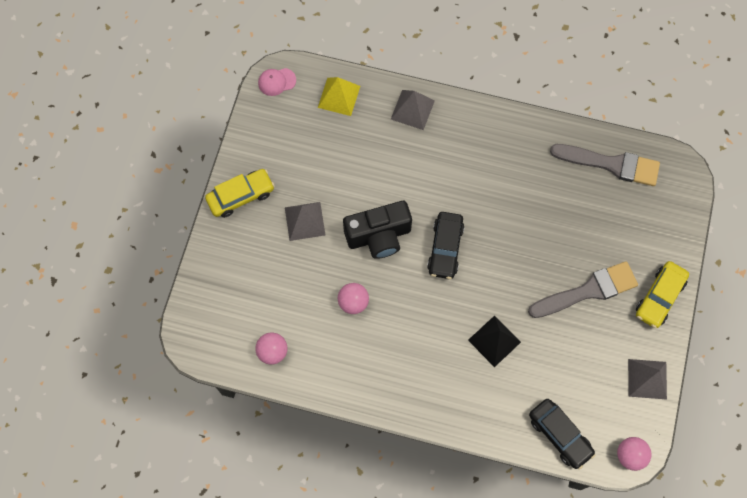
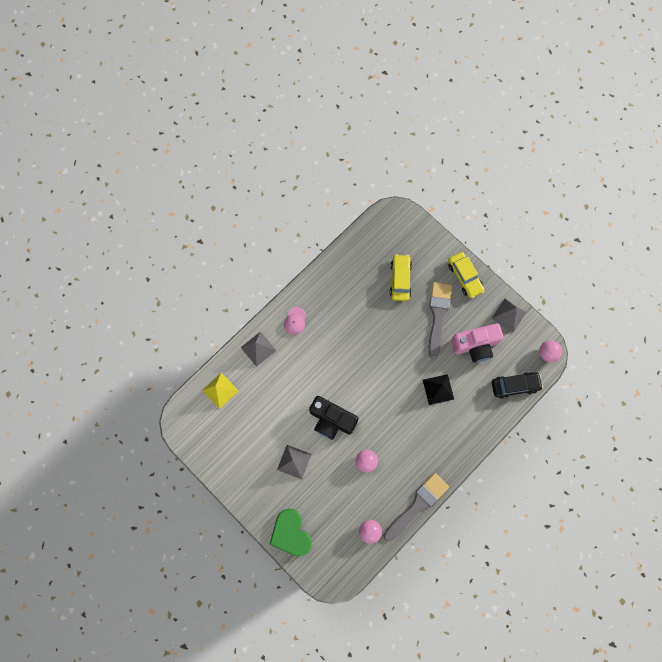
camera: 60 degrees left, 5 degrees up
(220, 263) = (290, 533): none -> green heart
(241, 196) = (252, 494): yellow car -> yellow car (400, 280)
(276, 82) = (184, 425): pink cap -> pink cap (295, 321)
(379, 236) = (331, 420): black camera -> black camera turned 105 degrees clockwise
(445, 248) = (363, 384): black car -> none
(579, 357) = (475, 345): none -> pink camera
(611, 164) = (367, 251): grey brush -> grey brush (417, 505)

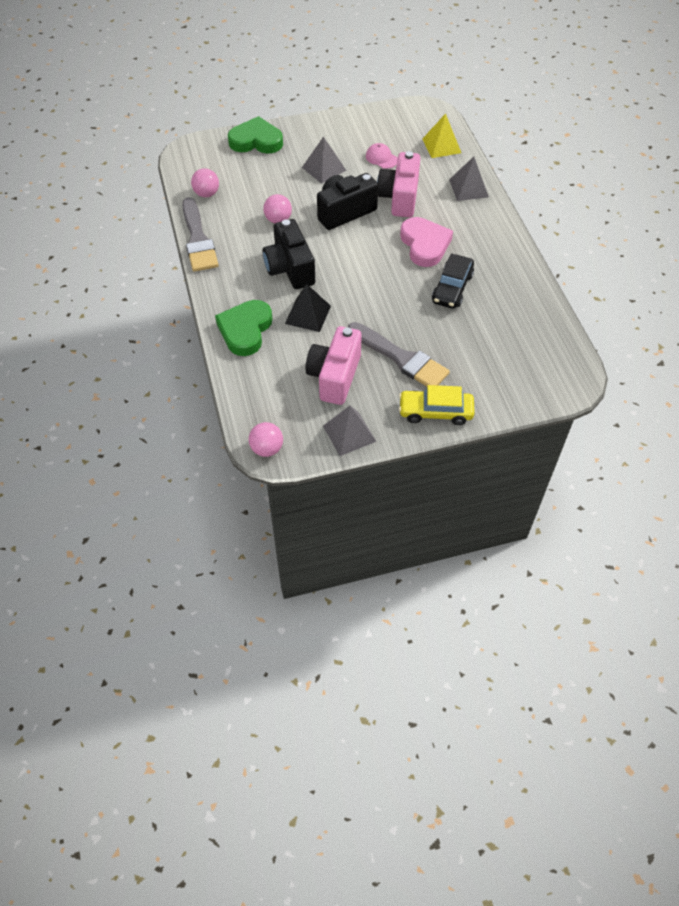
camera: 120 degrees right, 20 degrees down
(295, 321) = (482, 228): pink cap -> pink cap (381, 158)
(295, 390) = (399, 198): none -> pink camera
(333, 350) = (425, 245): none -> pink heart
(400, 280) = (474, 343): yellow car -> none
(406, 424) = (290, 268): none -> black camera
(474, 420) = (245, 330): none -> green heart
(515, 386) = (253, 390): black car -> black car (452, 288)

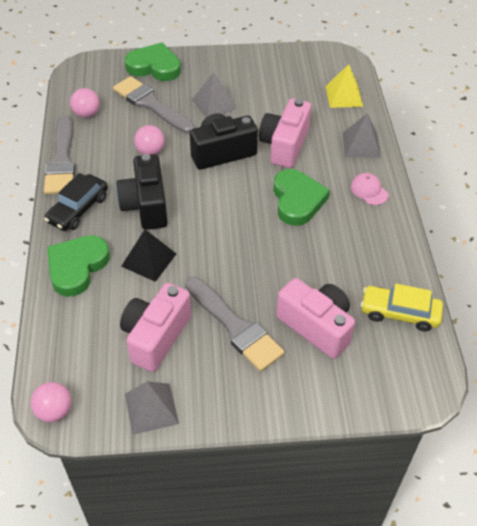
camera: 10 degrees right, 5 degrees down
(264, 177) = (151, 104): none -> grey brush
(381, 158) = (277, 101): pink cap -> pink cap (369, 190)
(425, 245) = (297, 200): pink heart -> green heart
(435, 412) = (256, 398): yellow car -> yellow car (399, 313)
(452, 288) = (314, 254): black car -> black car (78, 209)
(470, 347) = (316, 326): none -> pink camera

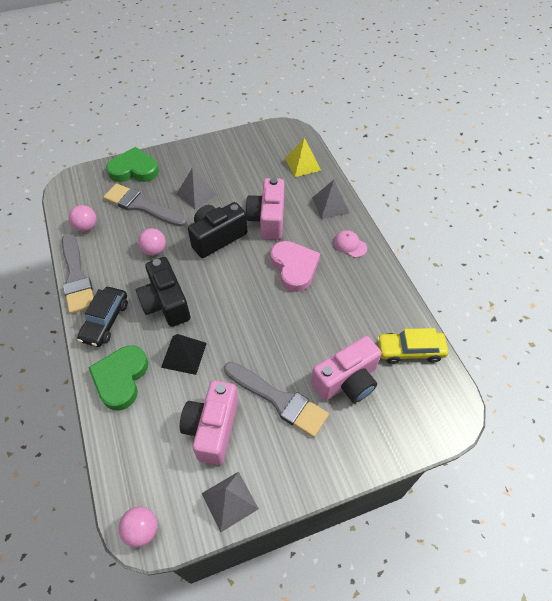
camera: 15 degrees left, 5 degrees up
(297, 200) = (294, 267): green heart -> pink heart
(316, 326) = (347, 381): pink camera -> pink camera turned 120 degrees clockwise

